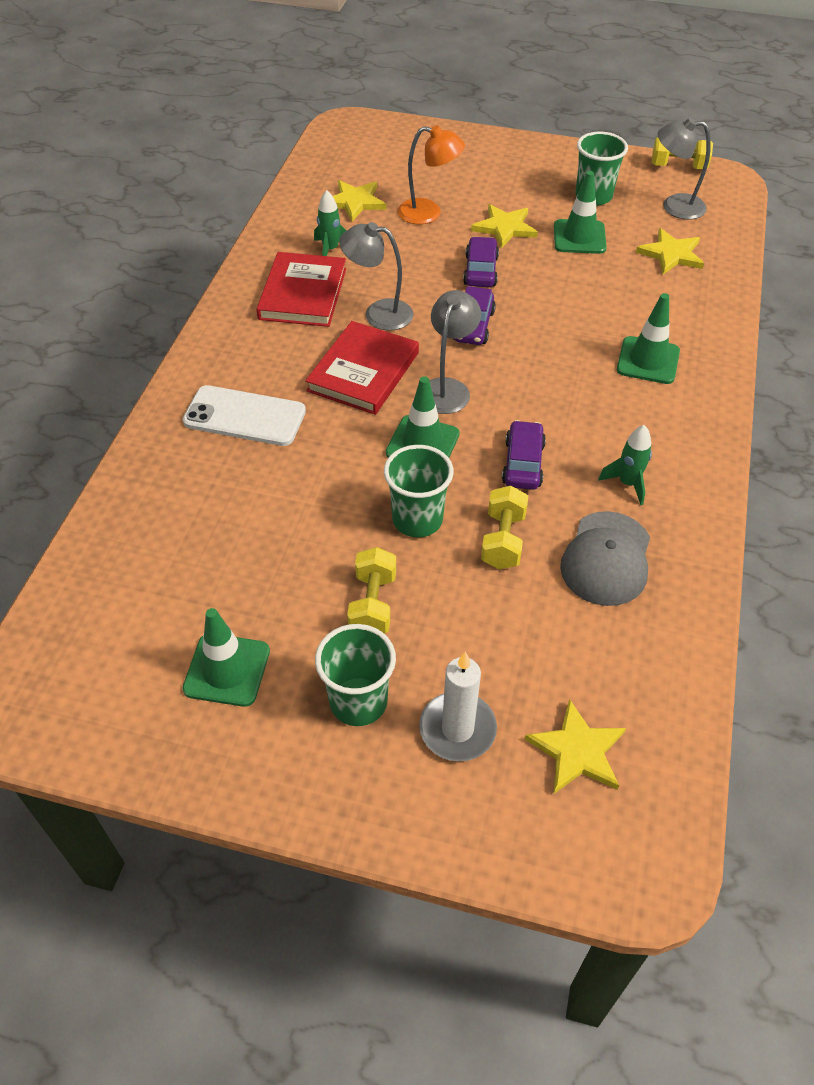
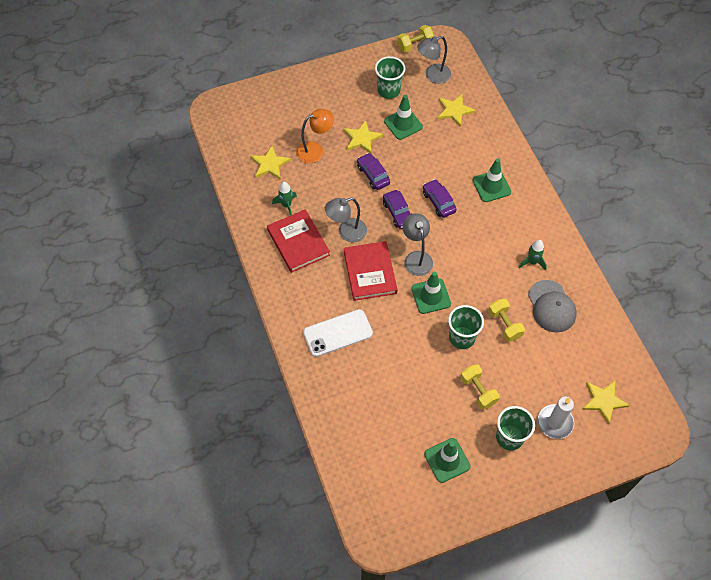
camera: 35 degrees left, 10 degrees up
(523, 463) = (482, 279): purple car -> purple car (438, 202)

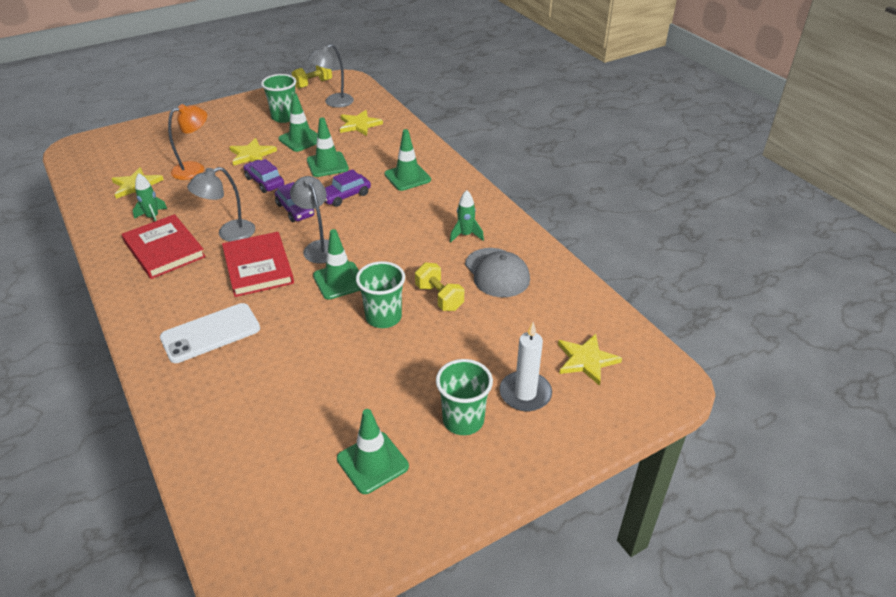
camera: 10 degrees left, 20 degrees down
(425, 161) = (327, 165): none -> green traffic cone
(438, 202) = (345, 196): purple car -> purple car turned 90 degrees counterclockwise
(478, 391) = (411, 372): yellow dumbbell -> none

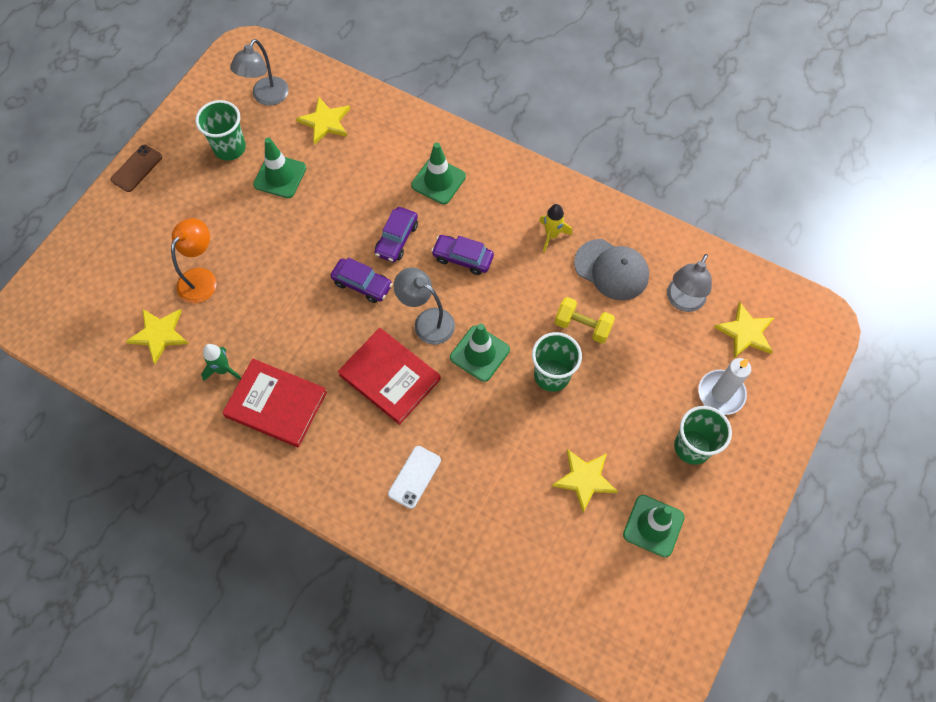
camera: 30 degrees left, 25 degrees up
(210, 333) = (414, 477): white phone -> white phone, size x0.64
(218, 108) = (136, 168): none -> brown phone
(229, 233) = (323, 350): grey lamp -> grey lamp (682, 301)
(252, 155) = (246, 226): yellow star -> yellow star (585, 479)
(264, 182) = (296, 260): purple car -> purple car (462, 258)
(313, 84) = (215, 74): yellow dumbbell -> none
(327, 165) = (341, 202): green traffic cone -> none
(465, 235) = (551, 235): green rocket -> yellow rocket

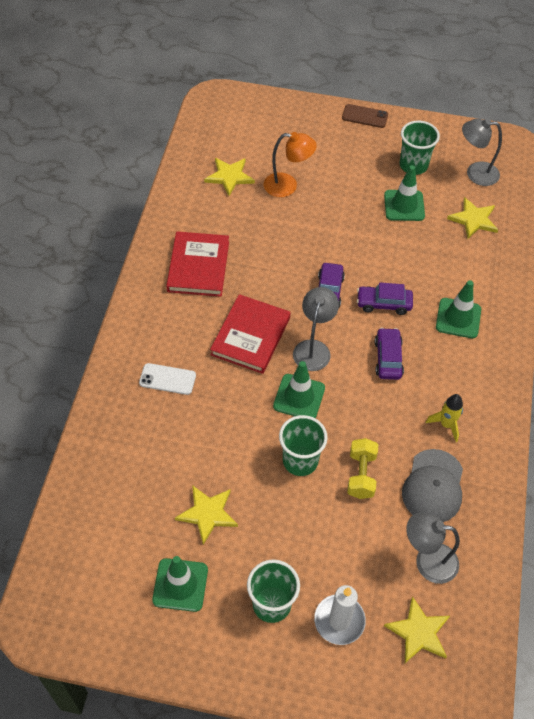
camera: 70 degrees right, 10 degrees down
(223, 370) = (215, 224): green rocket -> none

